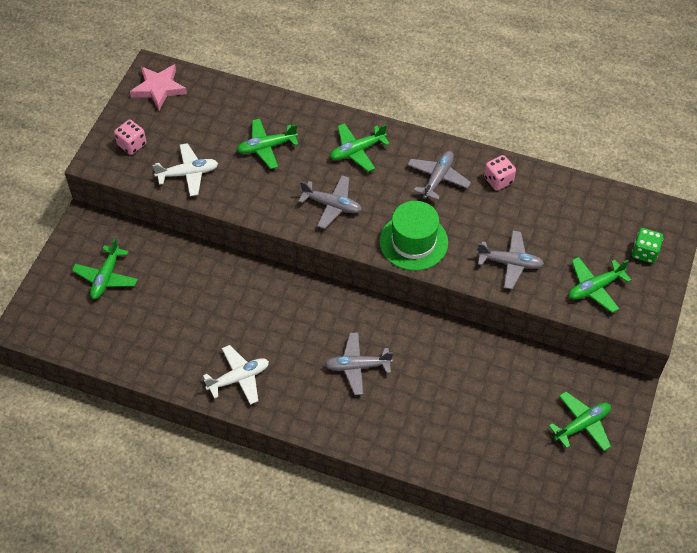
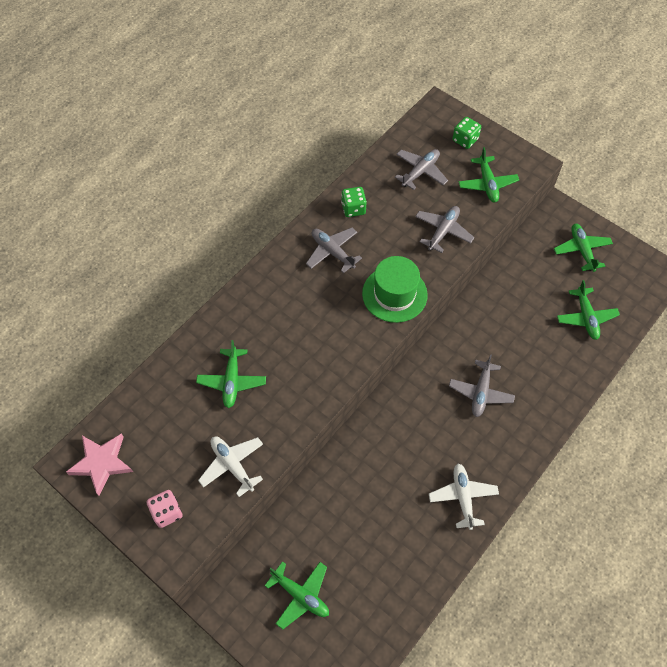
camera: 70 degrees left, 5 degrees up
(188, 174) = (232, 465): white plane -> white plane turned 45 degrees counterclockwise
(332, 205) = (327, 346): grey plane -> grey plane (420, 172)
(357, 151) = (272, 304): green plane -> green plane (586, 317)
(498, 180) = (353, 208): pink dice -> green dice

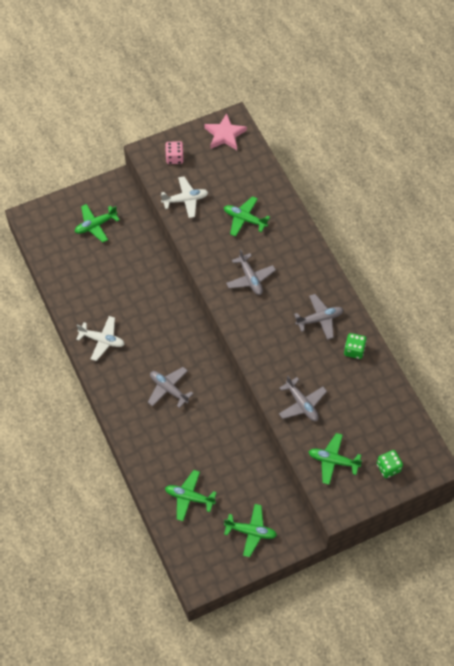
camera: 115 degrees right, 0 degrees up
(394, 294) = (262, 344): green hat -> none
(420, 172) = (369, 416): grey plane -> grey plane (250, 278)

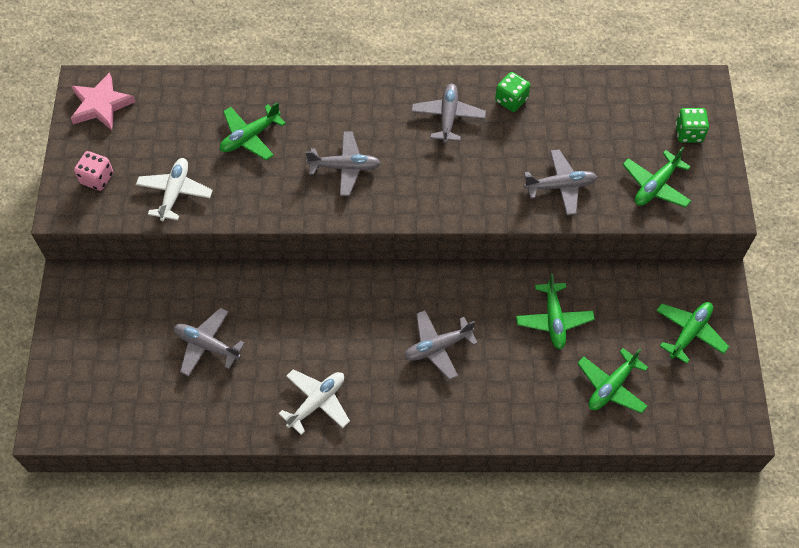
camera: 65 degrees left, 0 degrees up
(96, 225) = (122, 337): green plane -> green plane (553, 320)
(111, 269) = (207, 345): none -> grey plane

